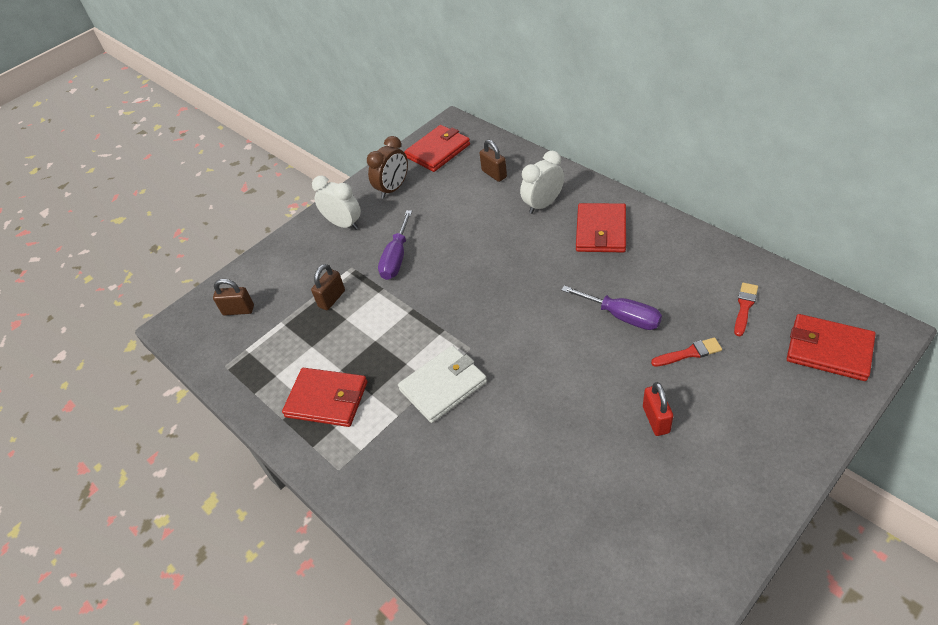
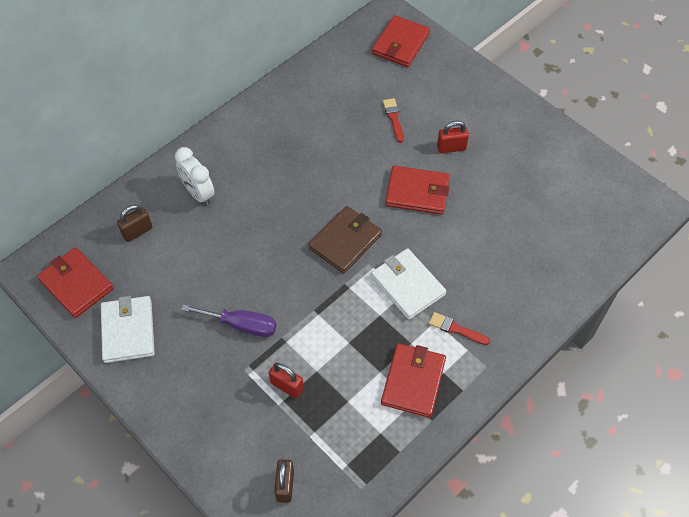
camera: 95 degrees left, 10 degrees up
(332, 299) = (287, 386): brown padlock -> red padlock
(344, 224) = (173, 381): white clock -> none
(393, 189) = (128, 331): brown clock -> white wallet
(497, 324) = (345, 241): none -> brown wallet
(601, 231) = (247, 154): red wallet -> red wallet (417, 192)
(622, 316) = (351, 153): purple screwdriver -> none
(744, 307) = (354, 78): red brush -> red brush (456, 329)

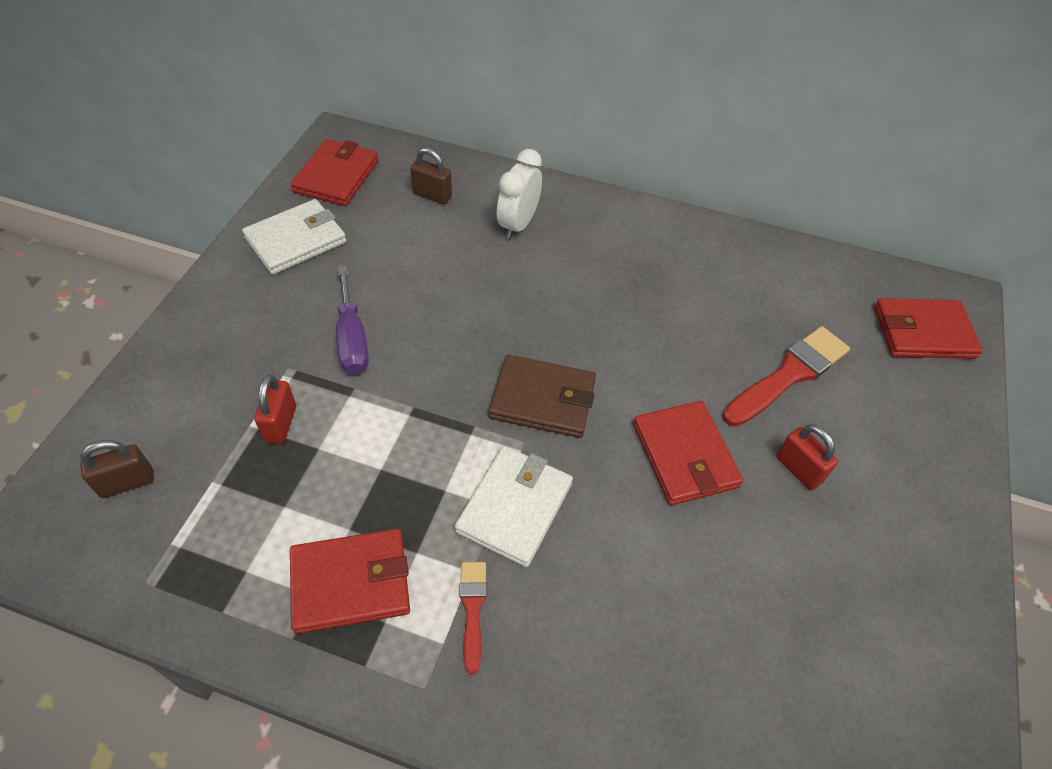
camera: 60 degrees right, 5 degrees down
(393, 118) = (789, 375): red brush -> red brush, size x1.85

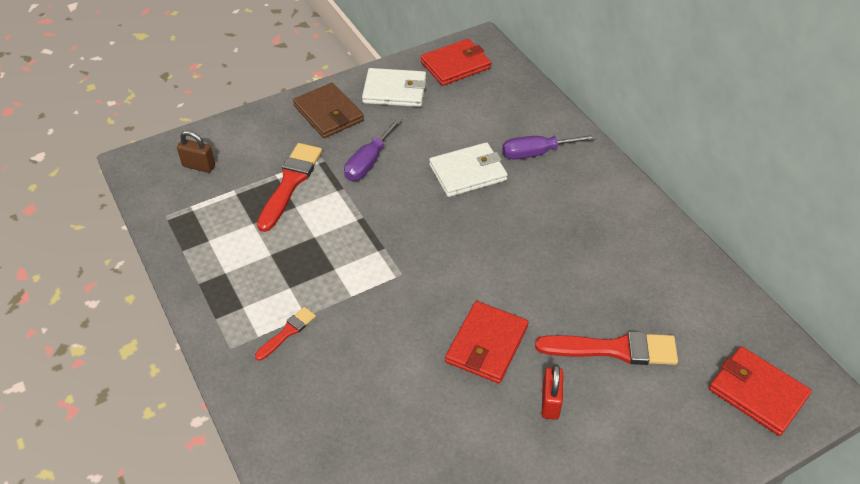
camera: 45 degrees right, 5 degrees down
(281, 424) = (290, 183): red padlock -> red brush
(351, 582) = (246, 278): red wallet -> none
(432, 195) = (501, 106): brown padlock -> none
(514, 507) = (360, 302): white wallet -> white wallet (468, 172)
(518, 224) = (536, 153): white clock -> purple screwdriver
(543, 399) = (437, 259): brown wallet -> brown wallet (328, 113)

